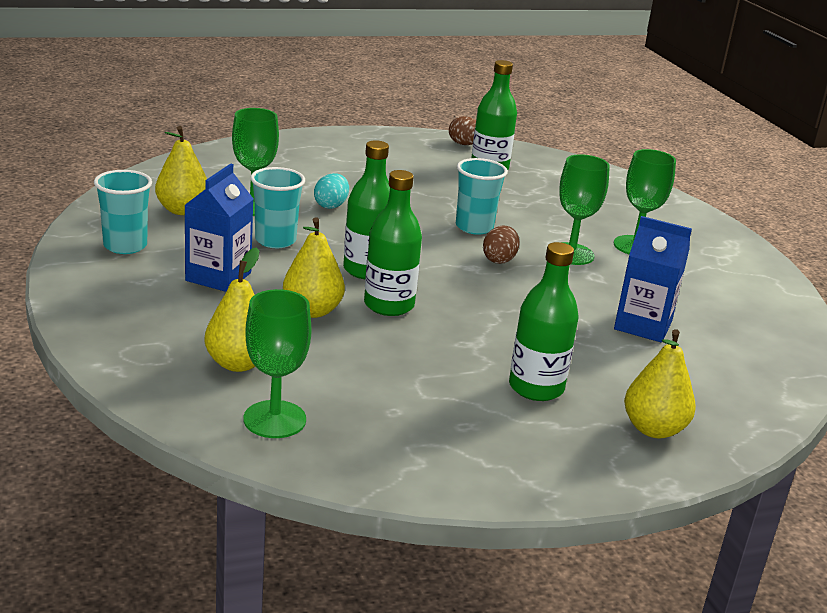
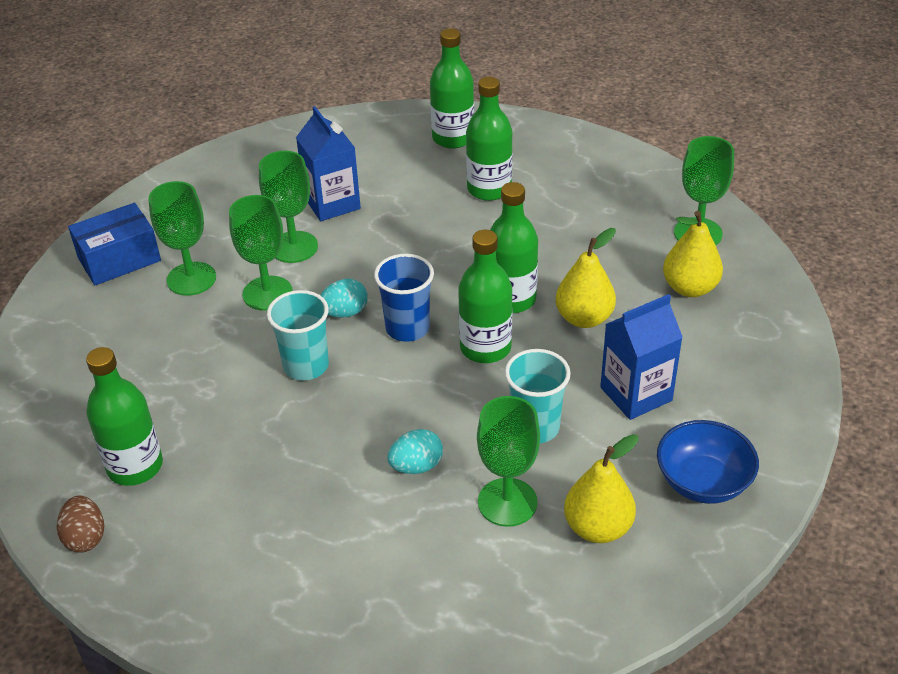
camera: 135 degrees left, 15 degrees up
(125, 246) = (703, 482): turquoise cup -> blue bowl
(440, 264) = (407, 328): none -> blue cup
(499, 260) = (345, 313): brown egg -> turquoise egg
(609, 286) = (294, 247): none -> green goblet
(653, 429) = (453, 138): yellow pear -> green bottle
(703, 242) = (119, 259): none -> blue box

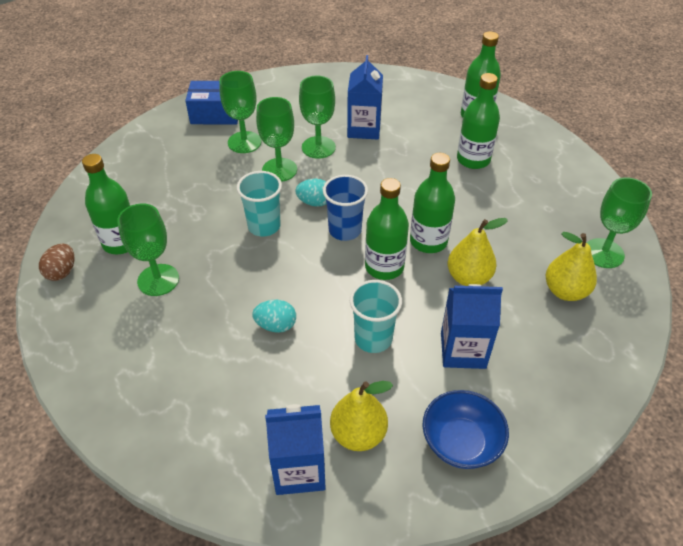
camera: 30 degrees right, 5 degrees up
(507, 502) = (313, 381): green goblet -> green goblet (158, 280)
(566, 593) = (299, 469): none -> blue carton

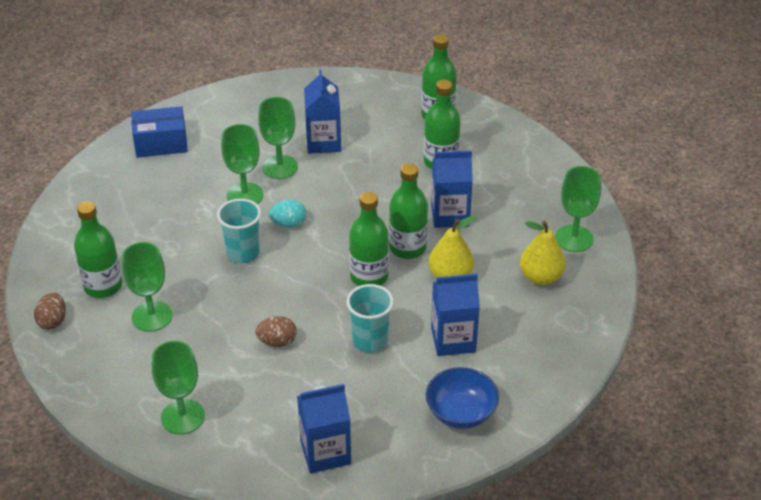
camera: 10 degrees left, 5 degrees down
(244, 142) = (200, 170): green goblet -> green goblet (182, 417)
(276, 325) = (277, 342): turquoise egg -> brown egg
(345, 230) = (324, 247): blue cup -> none
(358, 434) = (371, 419): yellow pear -> none
(476, 213) = (450, 215): none -> blue carton

